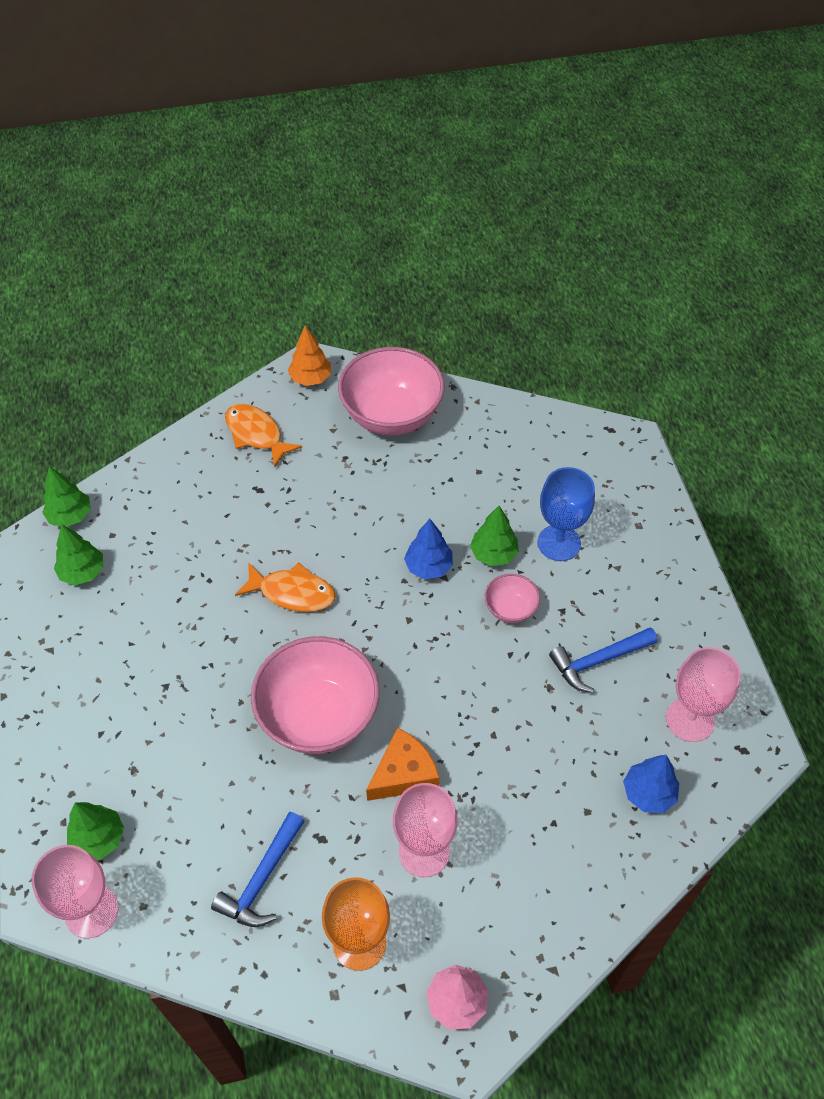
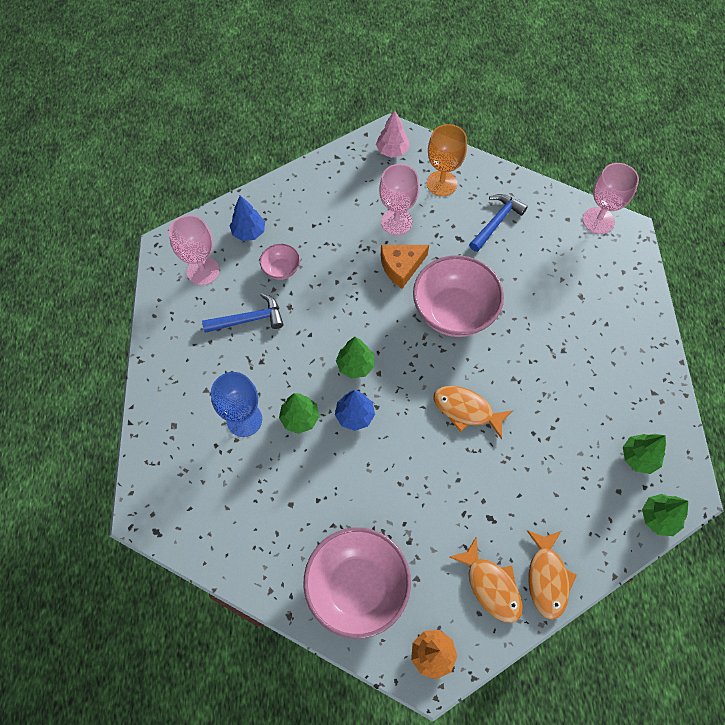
camera: 170 degrees left, 10 degrees up
(98, 839) = (599, 258): green tree -> green tree (355, 365)
(198, 448) = (547, 578): none -> orange fish
(510, 609) = (300, 369): pink bowl -> pink bowl (281, 269)

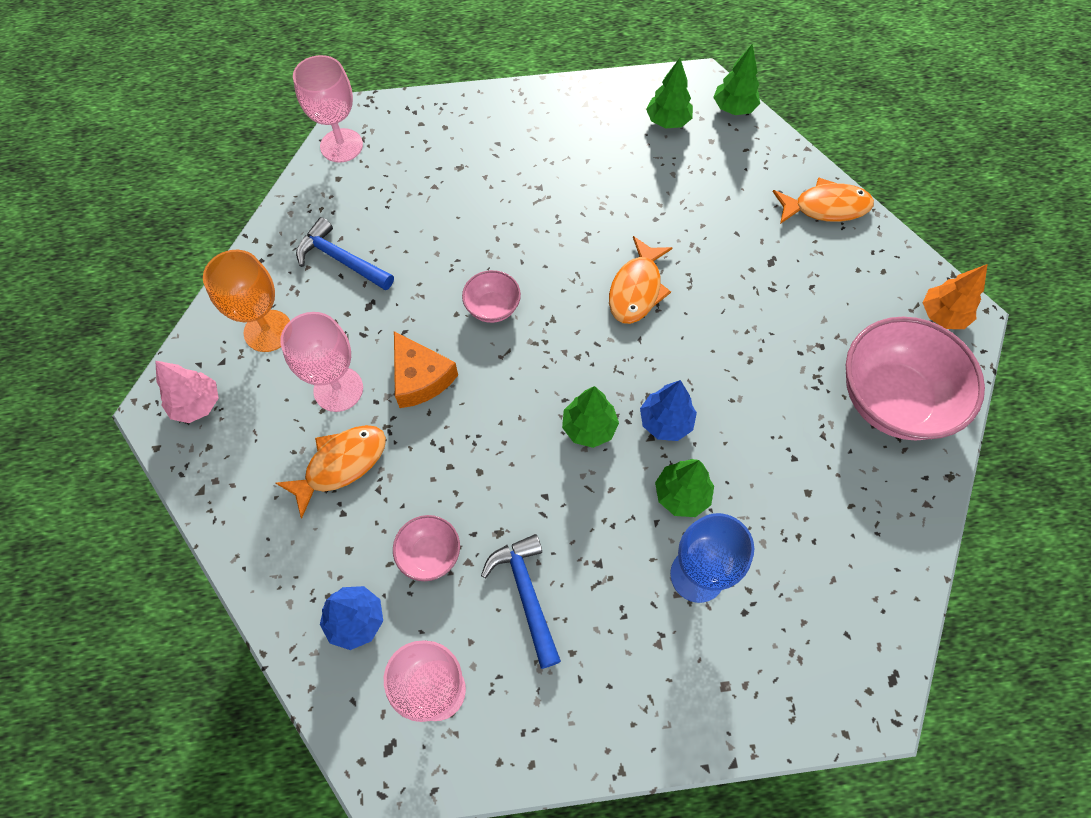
camera: 95 degrees left, 0 degrees up
(454, 312) = (492, 308): pink bowl -> pink bowl, size x0.47
(491, 585) = (849, 260): orange fish -> orange fish (341, 465)

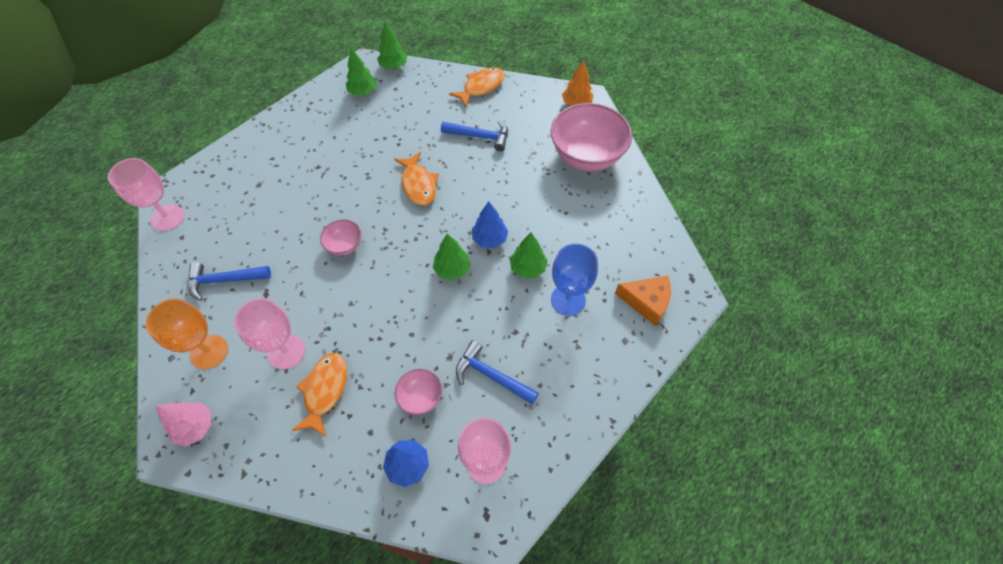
camera: 40 degrees left, 5 degrees down
(420, 378) = (333, 310): orange cheese -> orange cheese (646, 301)
(766, 275) = (480, 136): none -> blue hammer

